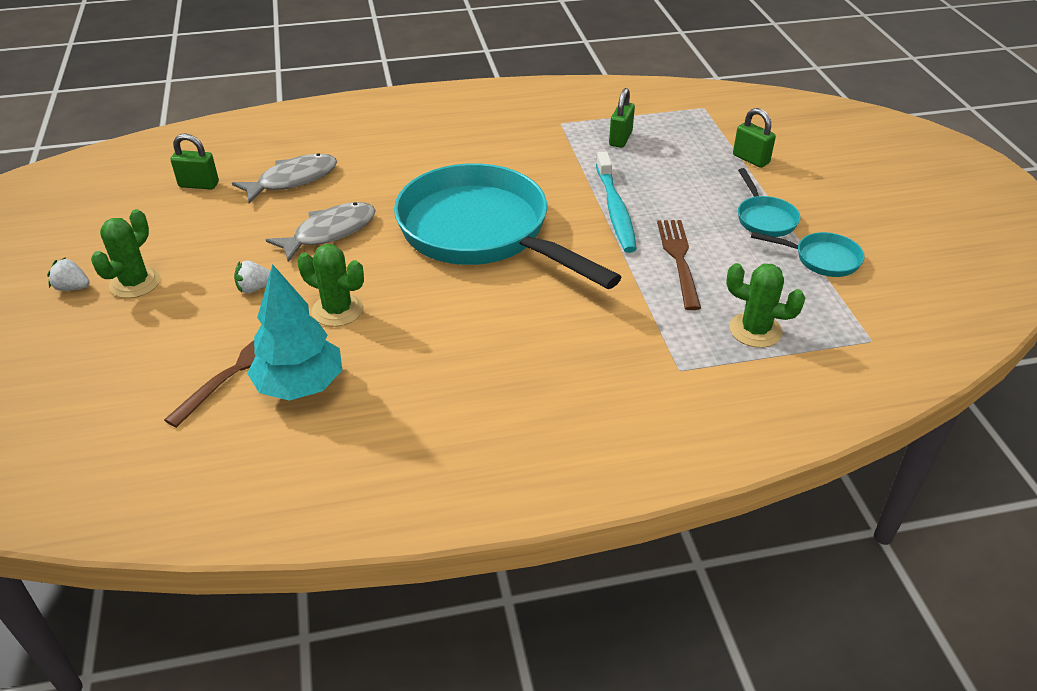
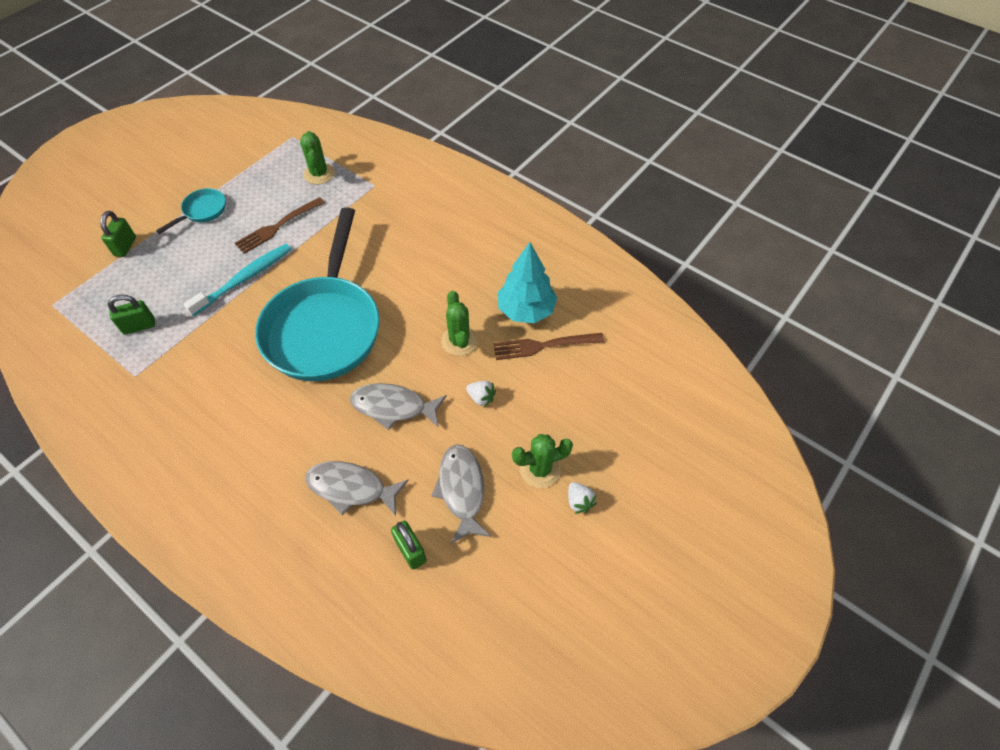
camera: 130 degrees left, 15 degrees up
(196, 231) = (462, 490): none -> grey fish
(821, 259) = (230, 175): turquoise pan -> none

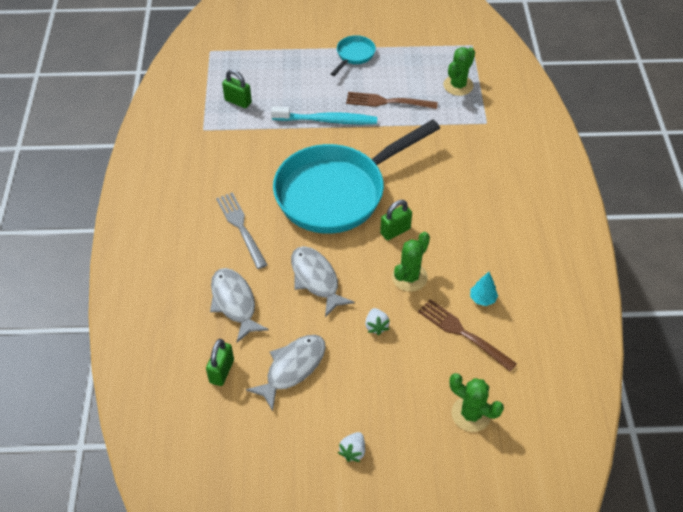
camera: 50 degrees right, 5 degrees down
(125, 246) = (285, 44): green padlock -> green padlock (395, 231)
(202, 211) = (354, 55): turquoise pan -> turquoise pan turned 60 degrees counterclockwise
(278, 425) = (241, 227): none -> grey fork
(526, 310) = (482, 299): turquoise tree -> turquoise tree, size x0.47
(540, 469) = (355, 406): green cactus -> green cactus (471, 414)

